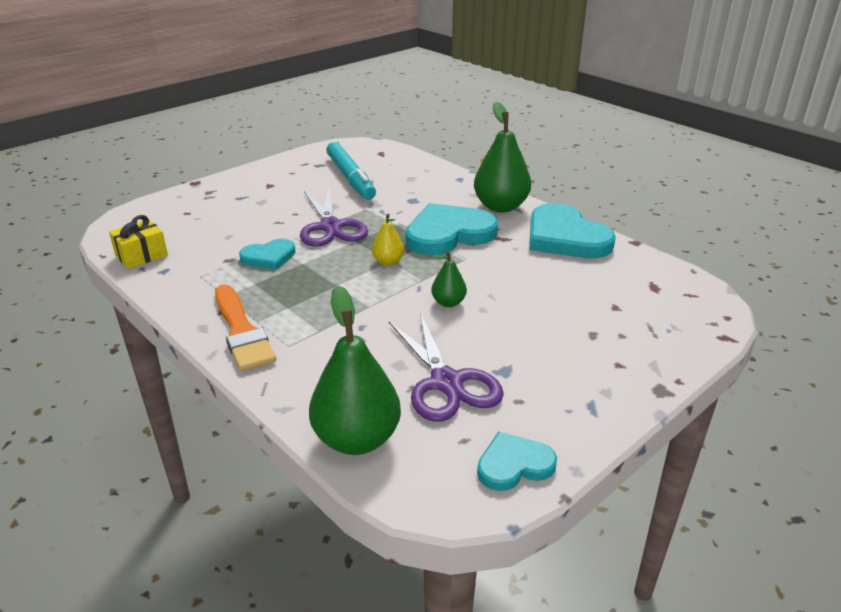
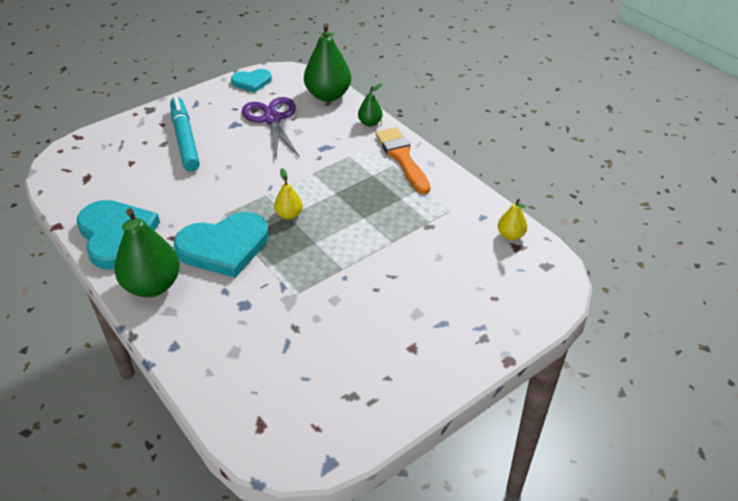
camera: 175 degrees left, 10 degrees up
(141, 255) = (510, 235): yellow gift -> yellow pear
(269, 257) = (394, 227): turquoise heart -> none
(331, 227) = (338, 263): purple scissors -> none
(350, 178) = (311, 357): turquoise marker -> turquoise marker (185, 139)
(448, 302) = (251, 172): green pear -> green pear (370, 123)

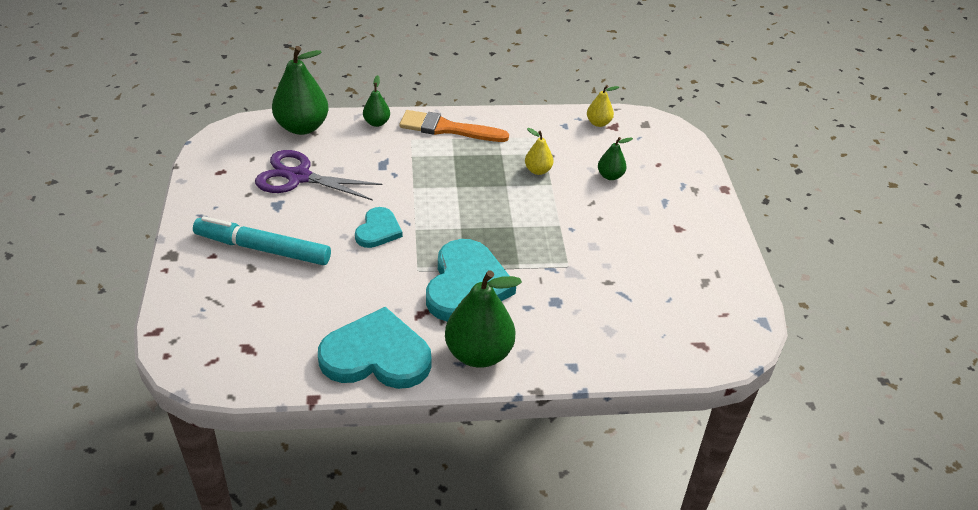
camera: 60 degrees left, 0 degrees up
(252, 82) = (214, 163): turquoise heart -> turquoise heart (378, 230)
(289, 215) = (460, 226): yellow pear -> yellow pear (538, 170)
(441, 273) = (610, 176): none -> green pear

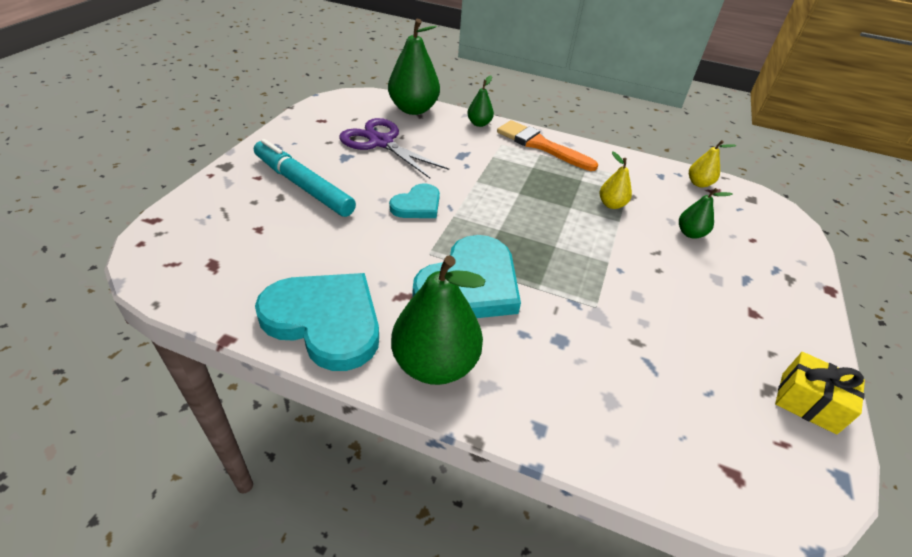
camera: 25 degrees right, 0 degrees up
(731, 281) = (808, 402): none -> yellow gift

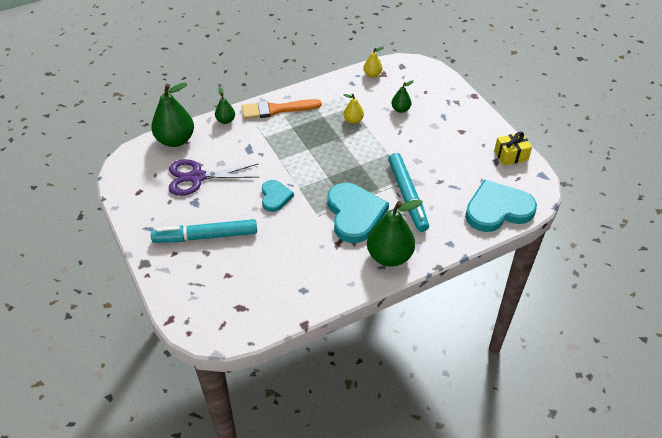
camera: 45 degrees left, 5 degrees up
(325, 321) = (327, 281): turquoise heart -> turquoise heart (497, 209)
(564, 321) = (407, 196): none -> turquoise marker

